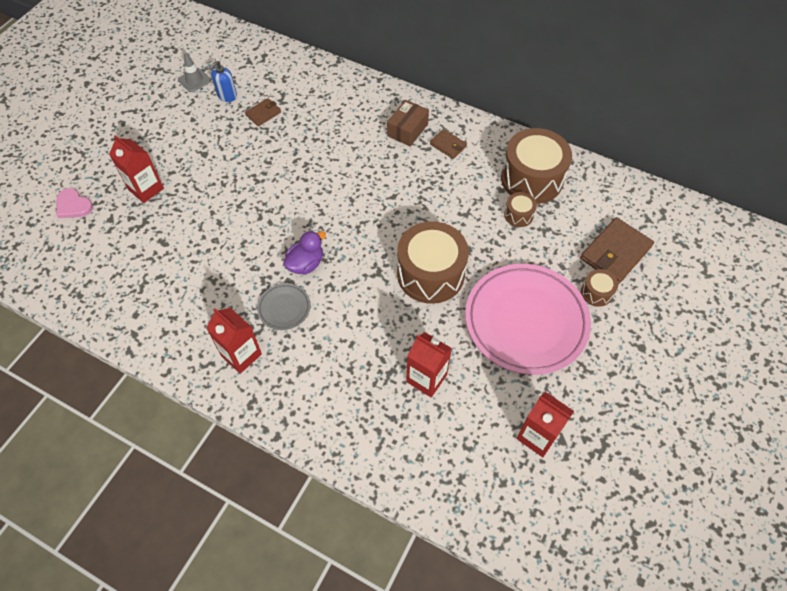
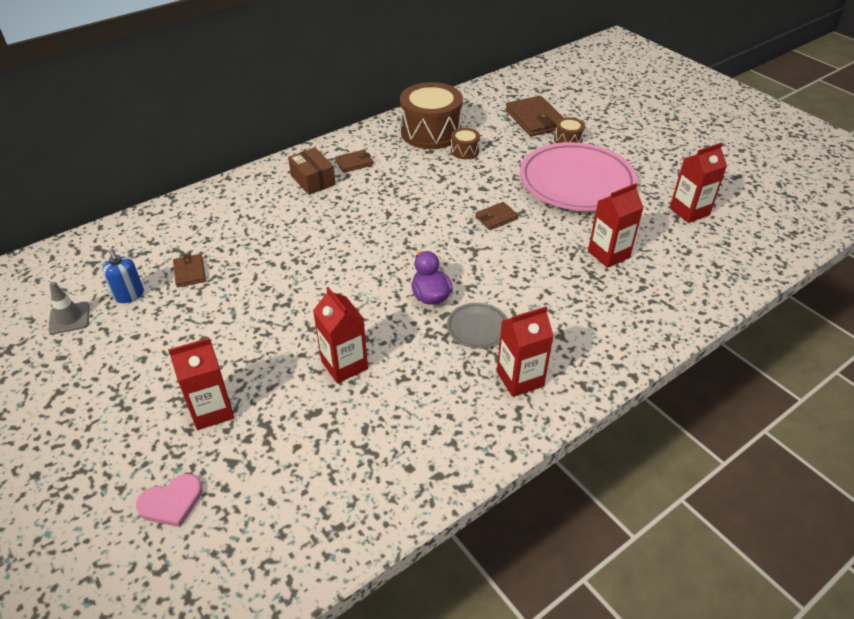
camera: 65 degrees left, 15 degrees down
(212, 240) = (344, 365): none -> red carton
(430, 274) = (496, 218): brown drum -> brown wallet

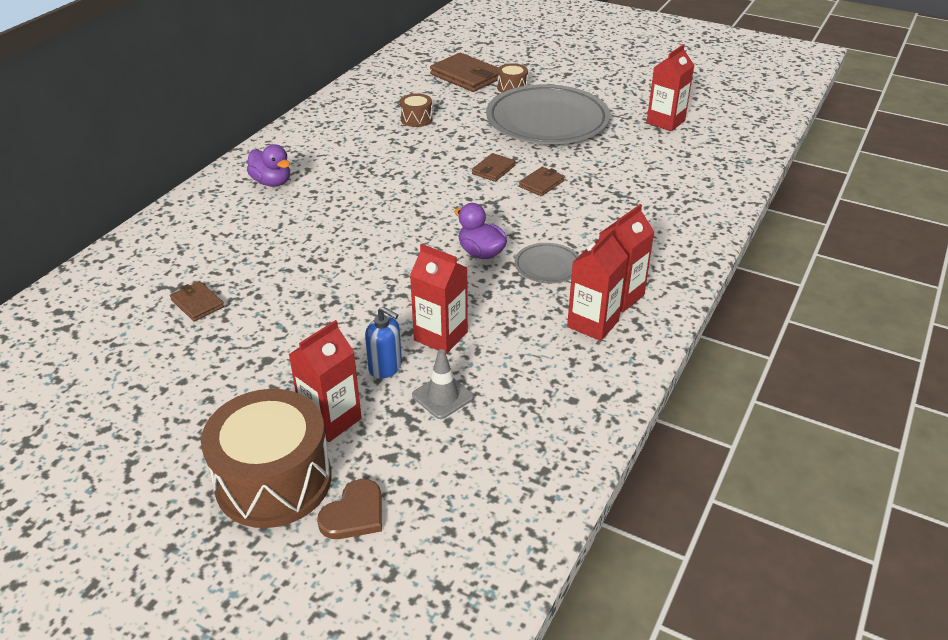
camera: 25 degrees left, 5 degrees down
(69, 318) = (82, 389): grey traffic cone -> grey traffic cone (442, 396)
(129, 295) = (141, 345): blue soap dispenser -> blue soap dispenser (385, 367)
(171, 502) = (354, 514): pink heart -> brown heart
(313, 180) = (272, 182): brown box -> purple duck
(354, 163) = (306, 156): brown wallet -> brown wallet (541, 183)
(431, 132) = (368, 110): brown drum -> brown drum (273, 481)
(576, 182) = (547, 121): pink plate -> grey plate
(608, 254) = (621, 174): red carton -> red carton (593, 324)

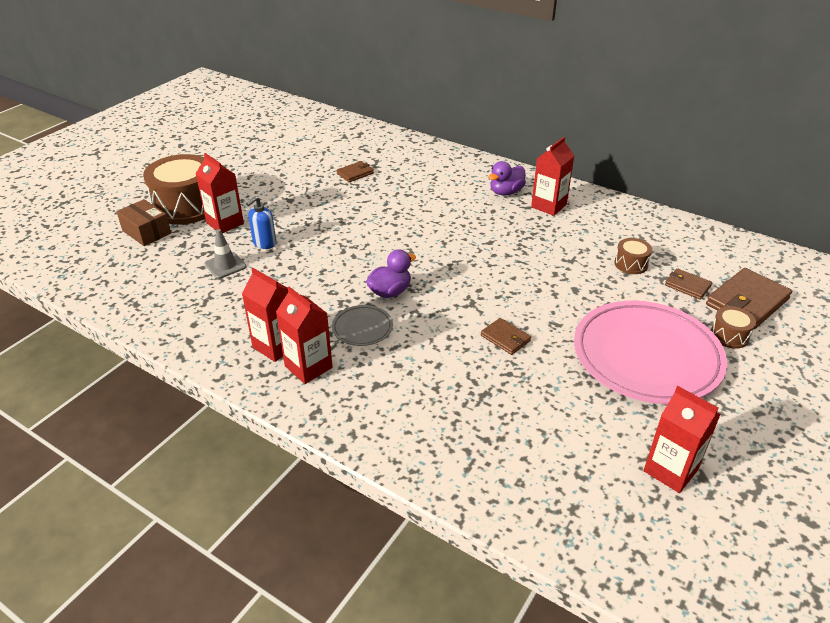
camera: 95 degrees right, 0 degrees up
(354, 514) = (146, 232): brown heart -> brown box
(440, 336) = (288, 267): red carton -> red carton (548, 206)
(493, 170) = (532, 308): brown wallet -> brown wallet (687, 286)
(547, 121) = (646, 356): grey plate -> pink plate

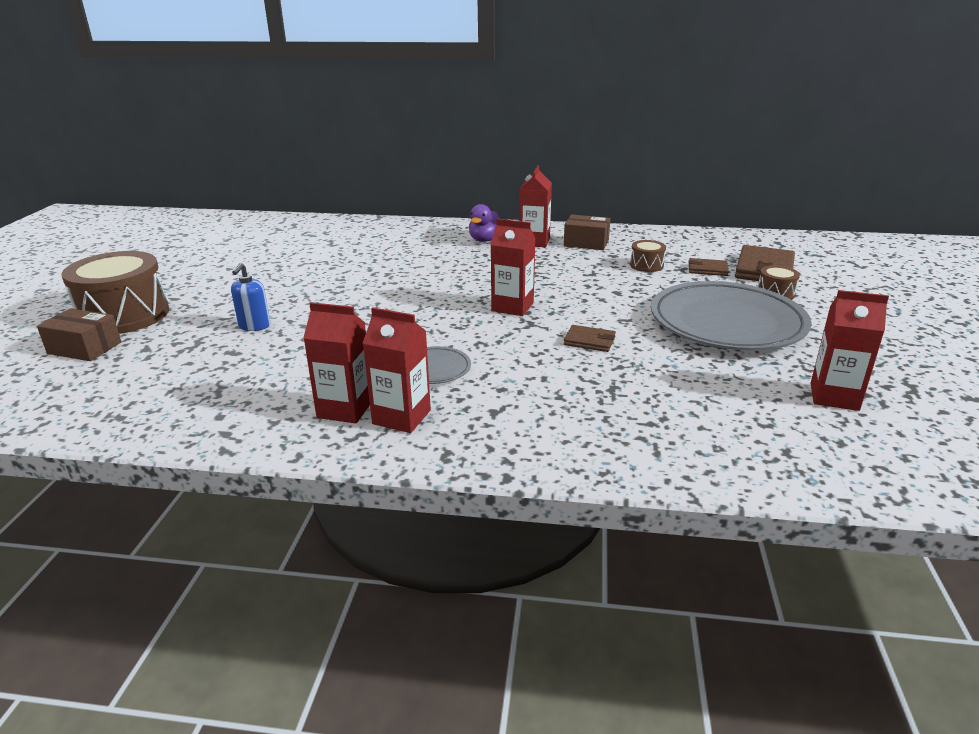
camera: 25 degrees left, 10 degrees down
(225, 223) = (189, 320): red carton -> red carton (512, 307)
(225, 265) = (219, 355): grey traffic cone -> none
(355, 173) = (315, 253): brown wallet -> none
(390, 292) = (438, 333): purple duck -> none
(596, 220) = (586, 243): none -> brown box
(646, 356) = (726, 323): pink plate -> grey plate

